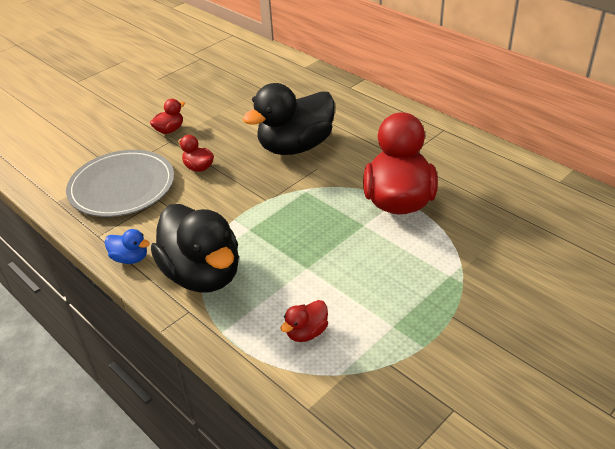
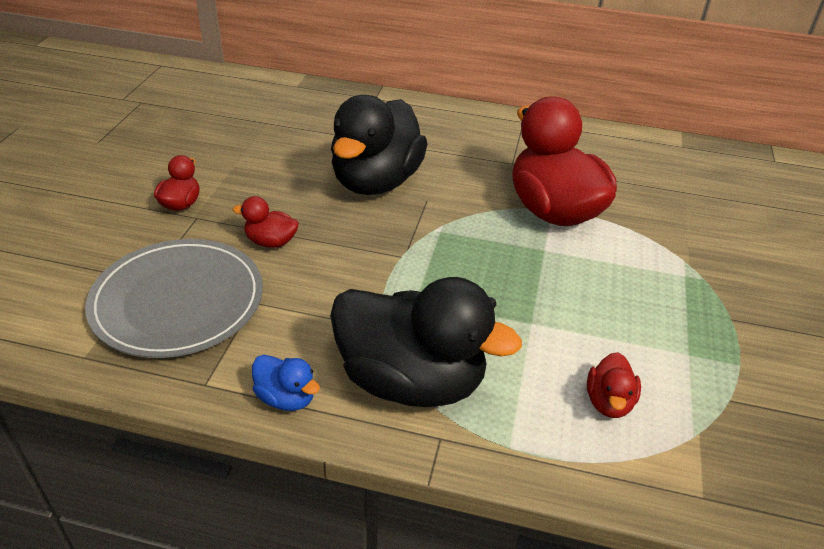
camera: 35 degrees left, 0 degrees up
(130, 258) = (286, 398): blue duck -> blue duck turned 45 degrees clockwise

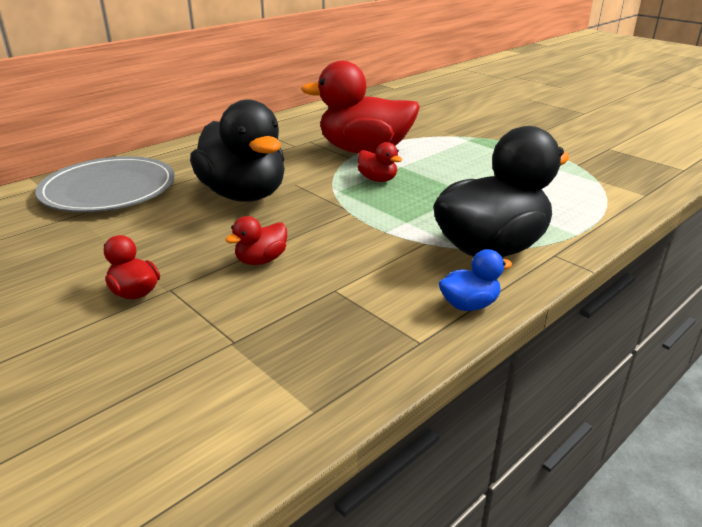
camera: 55 degrees left, 10 degrees down
(178, 301) = (288, 330): grey plate -> grey plate (109, 189)
(608, 402) = (558, 194): red duck -> red duck (378, 179)

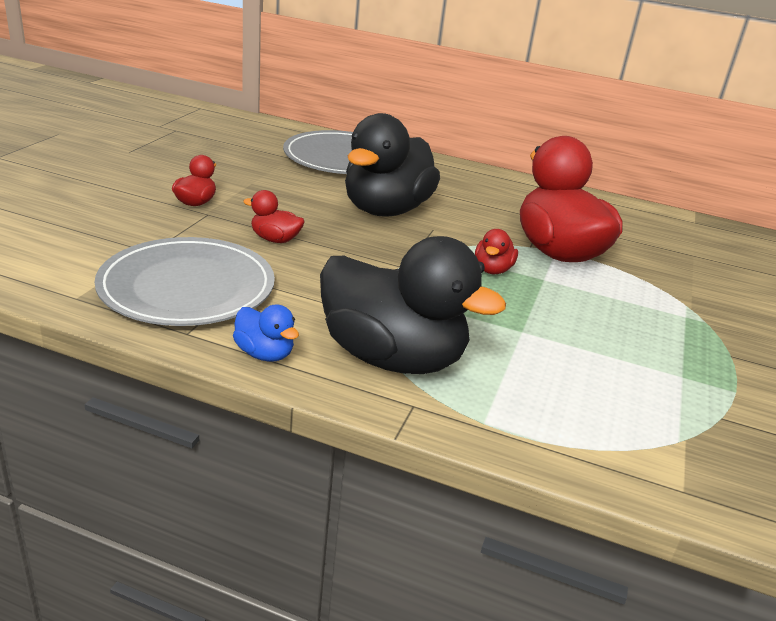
camera: 60 degrees right, 0 degrees up
(329, 328) = (187, 287): none -> grey plate

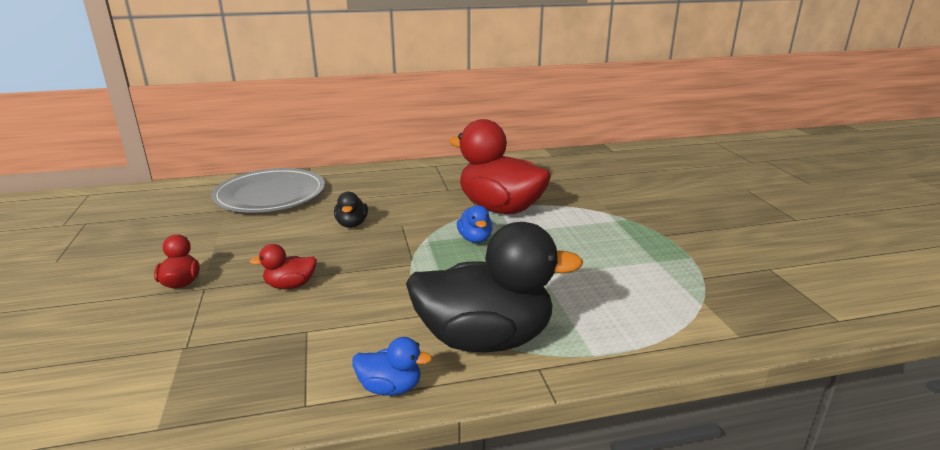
camera: 30 degrees left, 5 degrees down
(187, 287) = (258, 363): grey plate -> none
(386, 210) = (352, 224): black duck -> black duck, size x0.43
(492, 270) = (475, 239): red duck -> blue duck

